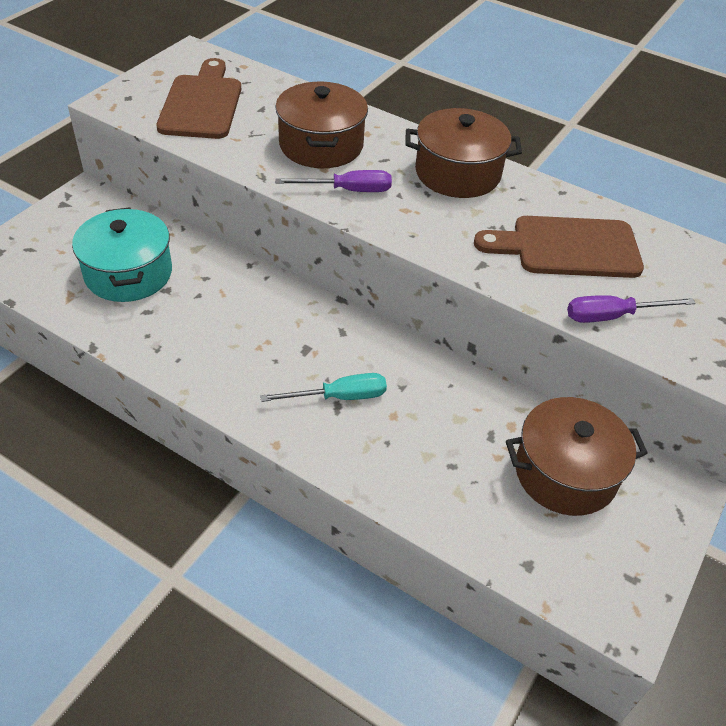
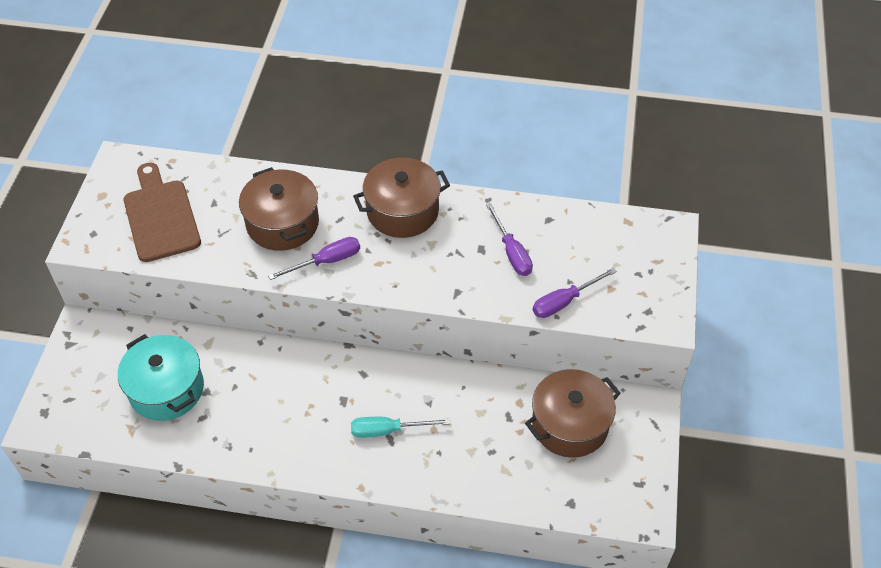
camera: 20 degrees left, 5 degrees up
(339, 397) = (388, 430): turquoise screwdriver -> turquoise screwdriver turned 150 degrees counterclockwise
(567, 248) = (511, 252): brown cutting board -> purple screwdriver

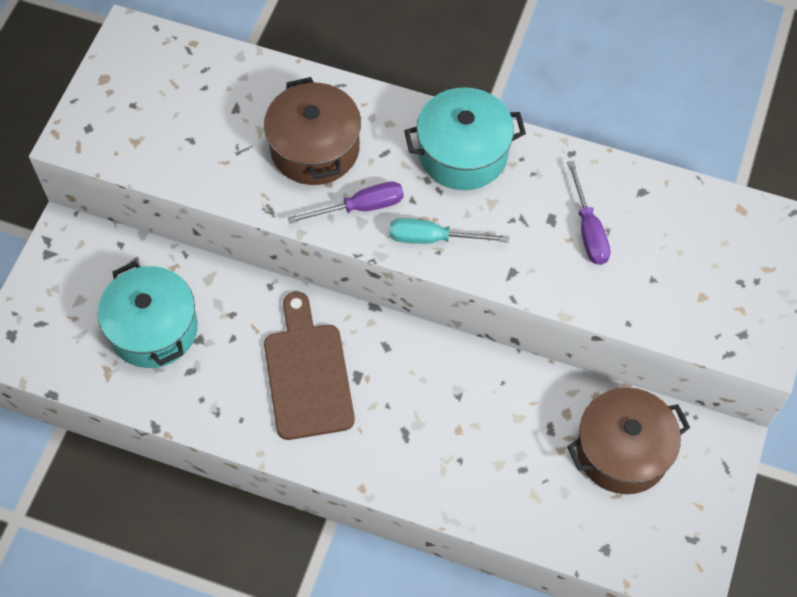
camera: 10 degrees right, 10 degrees up
(160, 216) = (170, 117): brown cutting board -> brown cutting board (307, 374)
(388, 430) = (404, 423): turquoise screwdriver -> turquoise screwdriver (433, 238)
(402, 211) = (463, 153): brown pot -> turquoise pot
(564, 302) = (641, 305): purple screwdriver -> none

